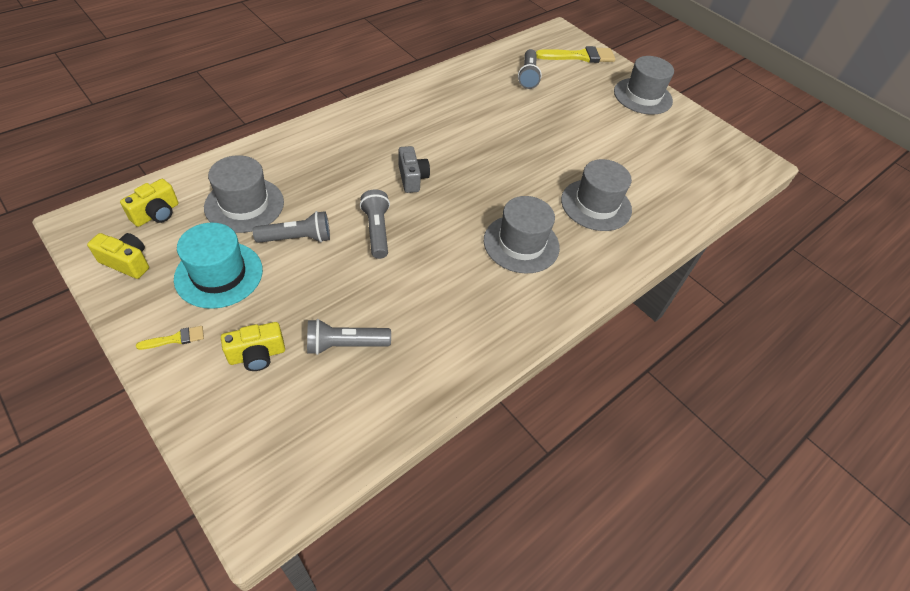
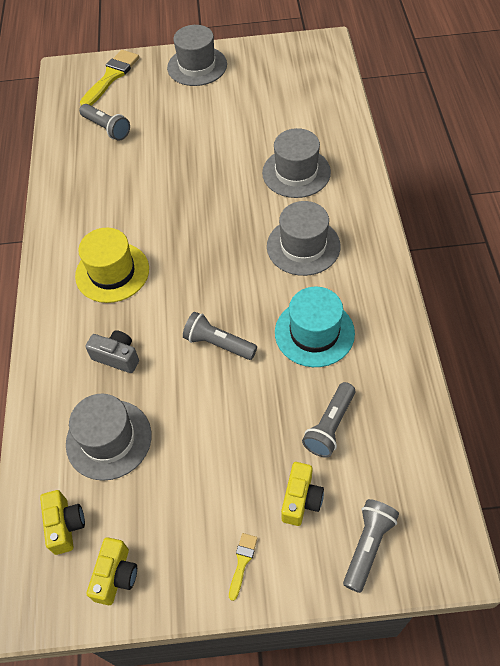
camera: 45 degrees left, 5 degrees up
(127, 262) = (116, 576): yellow camera -> yellow camera turned 135 degrees clockwise
(219, 274) = (186, 496): turquoise hat -> turquoise hat (314, 332)
(297, 238) = (184, 411): grey flashlight -> grey flashlight (368, 546)
(396, 139) = (112, 272): none -> yellow hat
(412, 178) = (173, 285): grey camera -> grey camera (117, 357)

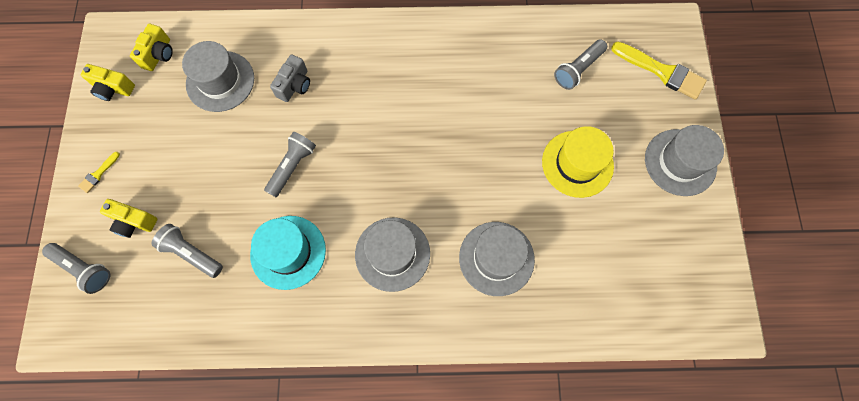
camera: 90 degrees right, 15 degrees up
(65, 525) = (159, 55): yellow camera -> yellow camera turned 60 degrees counterclockwise
(112, 272) = (386, 79): yellow hat -> yellow hat (577, 163)
(242, 562) = (98, 174): yellow brush -> yellow brush turned 105 degrees clockwise

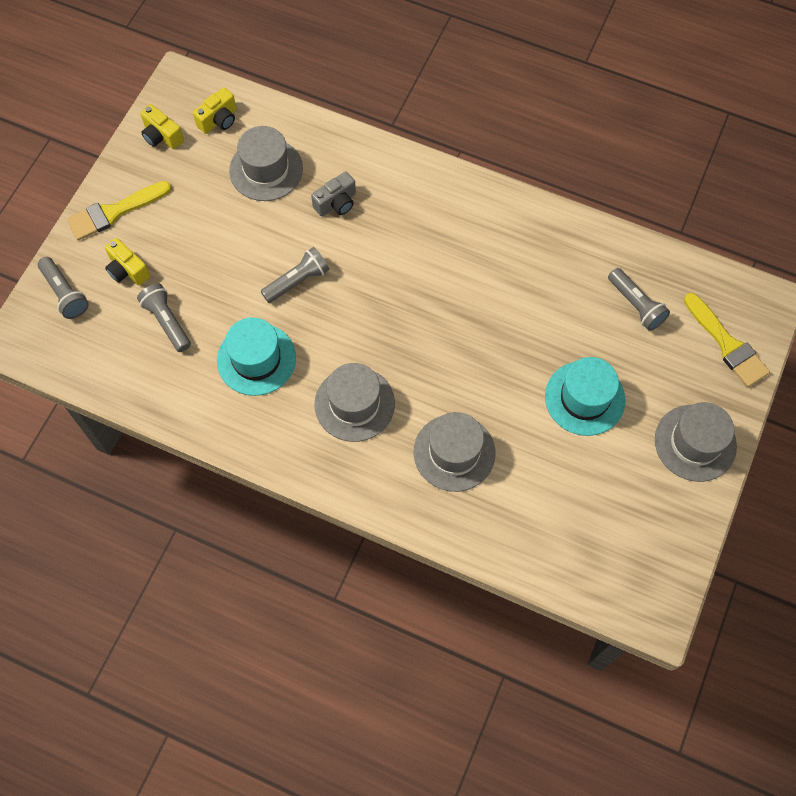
camera: 25 degrees right, 5 degrees down
(98, 174) = (114, 212): yellow brush -> yellow brush, size x2.10
(577, 163) = (584, 398): yellow hat -> turquoise hat
(578, 70) = (636, 305): grey flashlight -> grey flashlight turned 105 degrees counterclockwise

